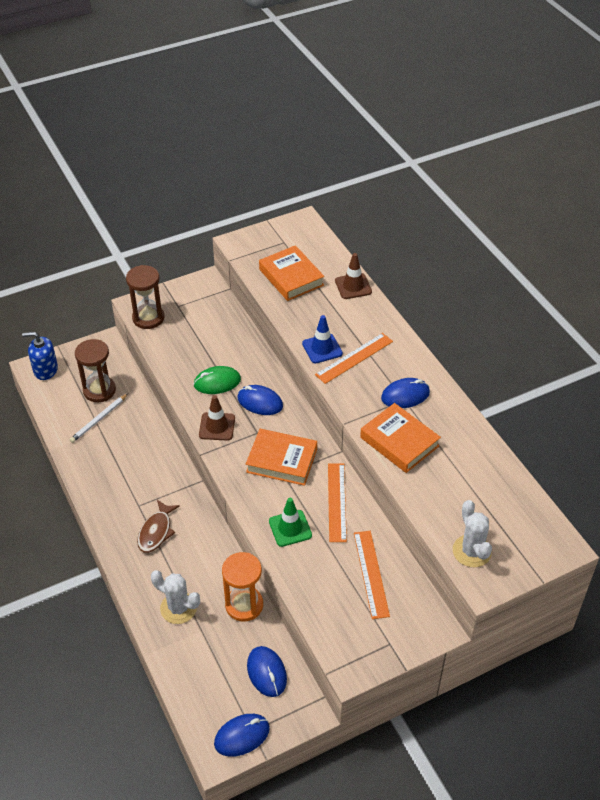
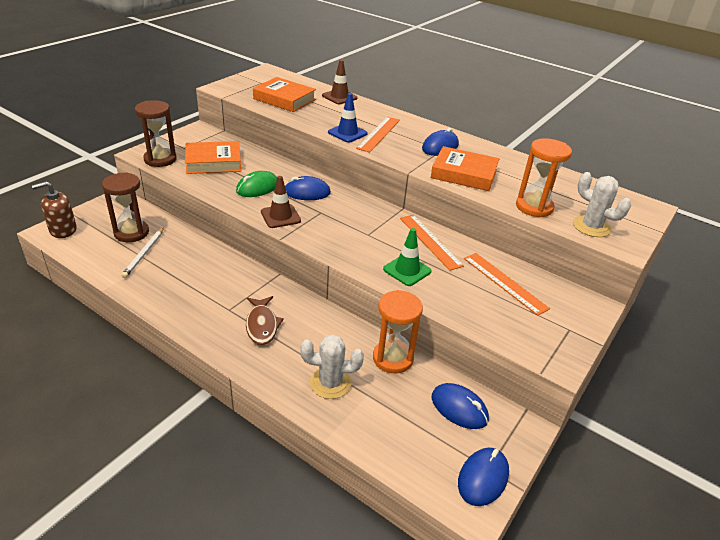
camera: 30 degrees left, 10 degrees down
(45, 370) = (63, 230): blue soap dispenser -> brown soap dispenser
(282, 460) = (358, 225): orange book -> orange book (213, 162)
(435, 508) = (534, 207): none -> orange hourglass

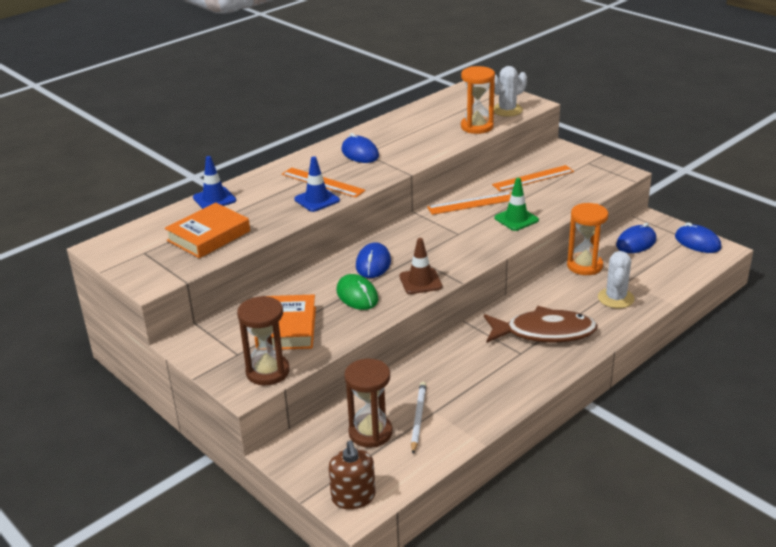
camera: 75 degrees left, 5 degrees down
(144, 254) = (418, 418): white pencil -> white pencil turned 105 degrees counterclockwise
(262, 325) = (544, 332): brown fish -> brown fish, size x1.62
(339, 97) = (214, 199): brown traffic cone -> blue traffic cone
(464, 174) = (417, 148): orange book -> none

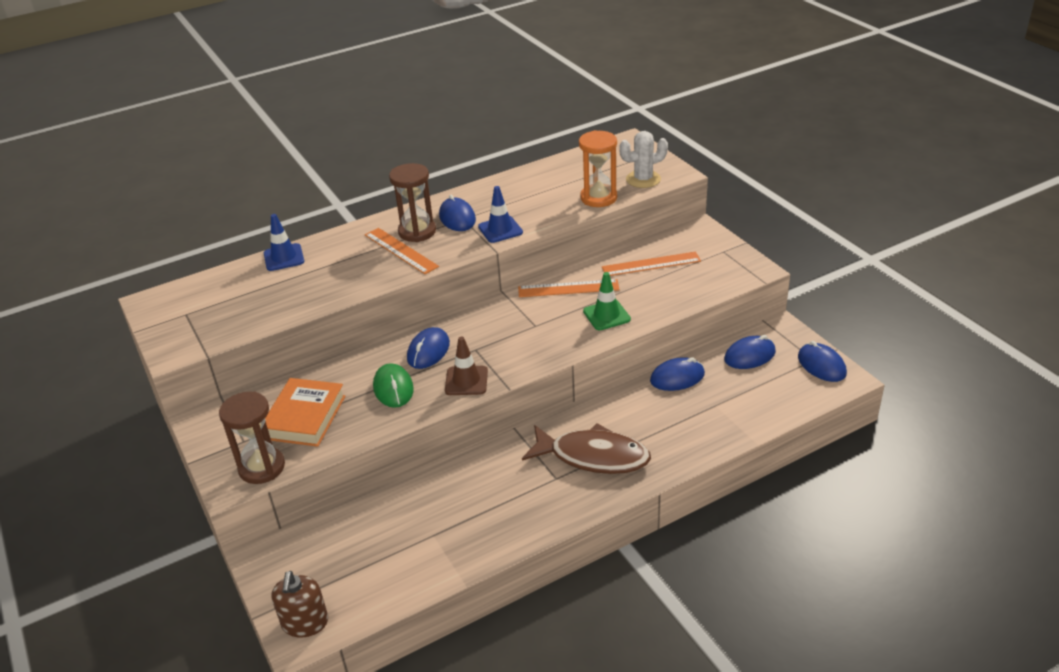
camera: 15 degrees right, 5 degrees up
(209, 236) = (256, 303): orange book -> none
(317, 200) = (384, 272): blue traffic cone -> blue traffic cone (500, 230)
(370, 432) = (356, 549): brown hourglass -> brown hourglass (417, 231)
(418, 418) = (412, 540): white pencil -> none
(584, 266) = (677, 377): orange hourglass -> blue mouse
(615, 298) = (692, 425): white cactus -> none

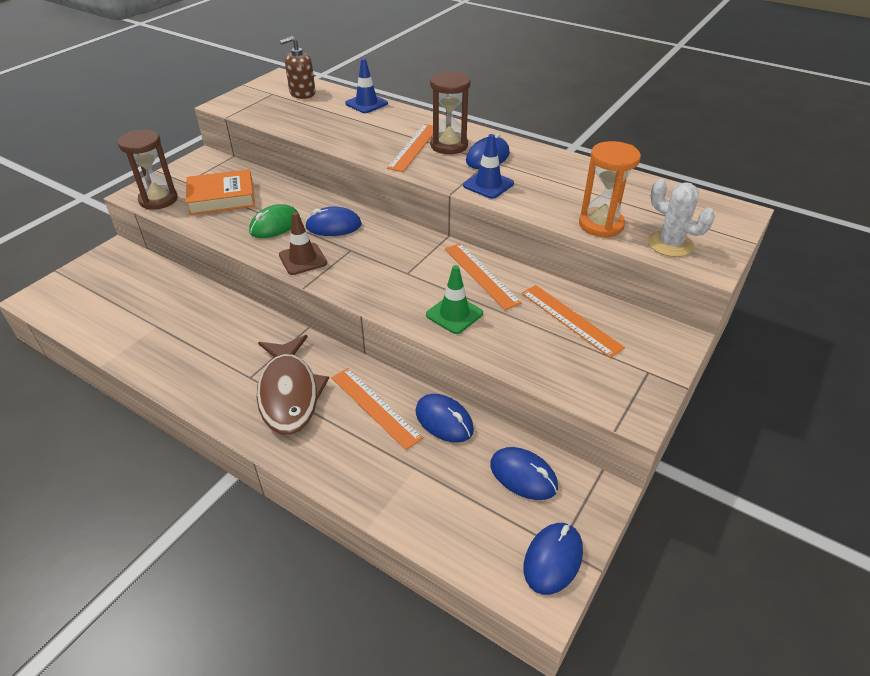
camera: 60 degrees right, 5 degrees up
(305, 623) = (51, 295): brown soap dispenser -> brown soap dispenser (302, 93)
(640, 410) = (375, 407): none -> orange ruler

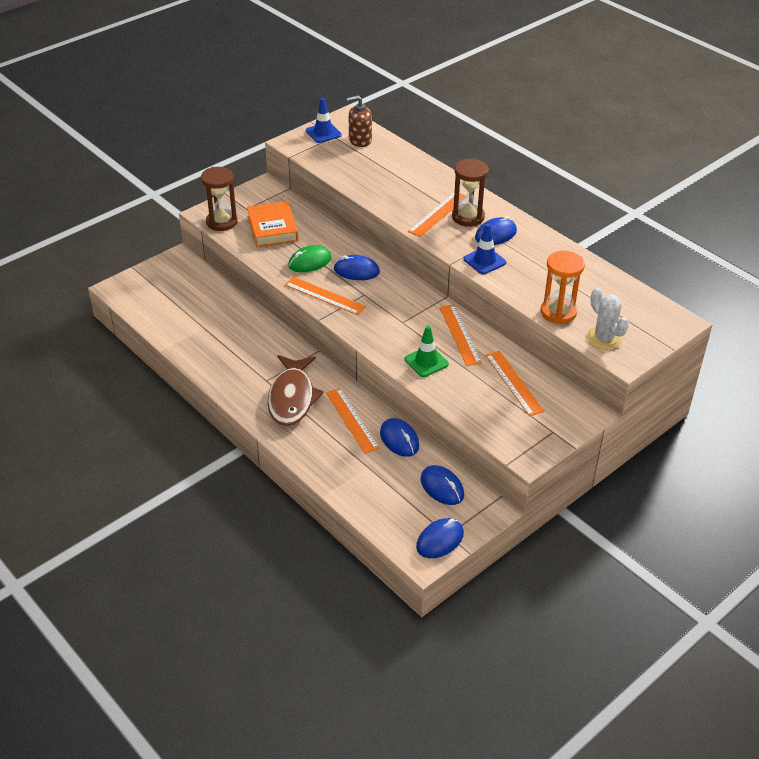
camera: 15 degrees right, 0 degrees up
(222, 197) = (272, 228): orange book -> orange book turned 75 degrees clockwise
(303, 259) = (324, 296): brown traffic cone -> orange ruler
(366, 103) = (413, 161): blue traffic cone -> blue traffic cone (323, 133)

